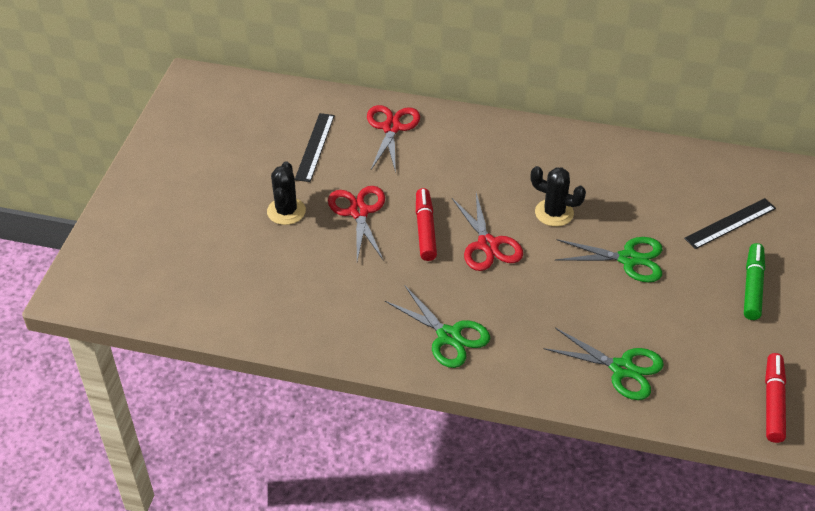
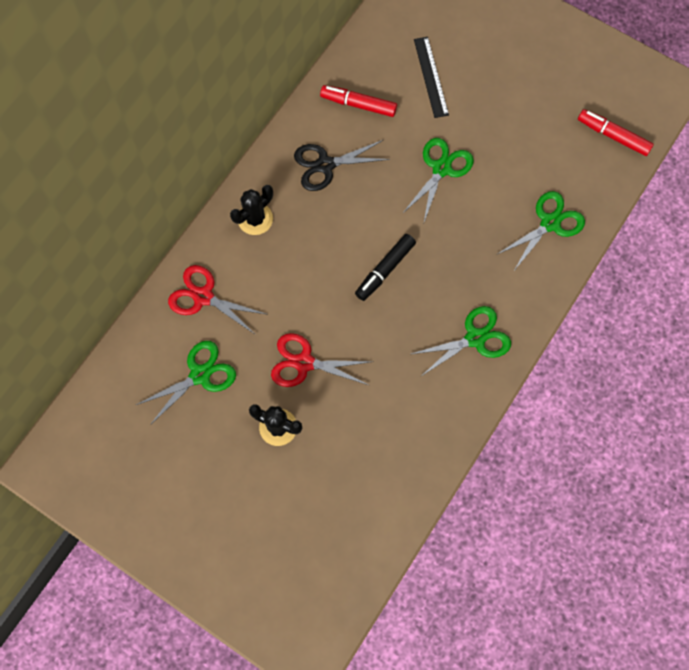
camera: 70 degrees left, 25 degrees up
(315, 147) = (200, 375): black ruler -> green scissors
(425, 230) = (348, 314): red marker -> red marker (358, 105)
(487, 245) = (385, 270): red scissors -> black marker
(554, 213) = (368, 202): black cactus -> black cactus (255, 219)
(575, 171) = (325, 165): none -> black scissors
(752, 287) = (502, 94): green marker -> none

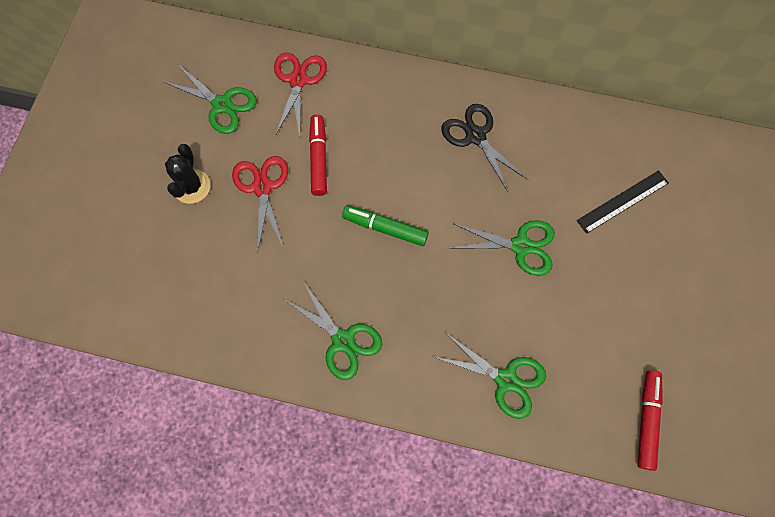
camera: 70 degrees right, 0 degrees up
(255, 219) = (392, 95): black cactus -> none
(358, 105) = (556, 144): red marker -> red marker (318, 159)
(385, 270) = (385, 228): black marker -> green marker

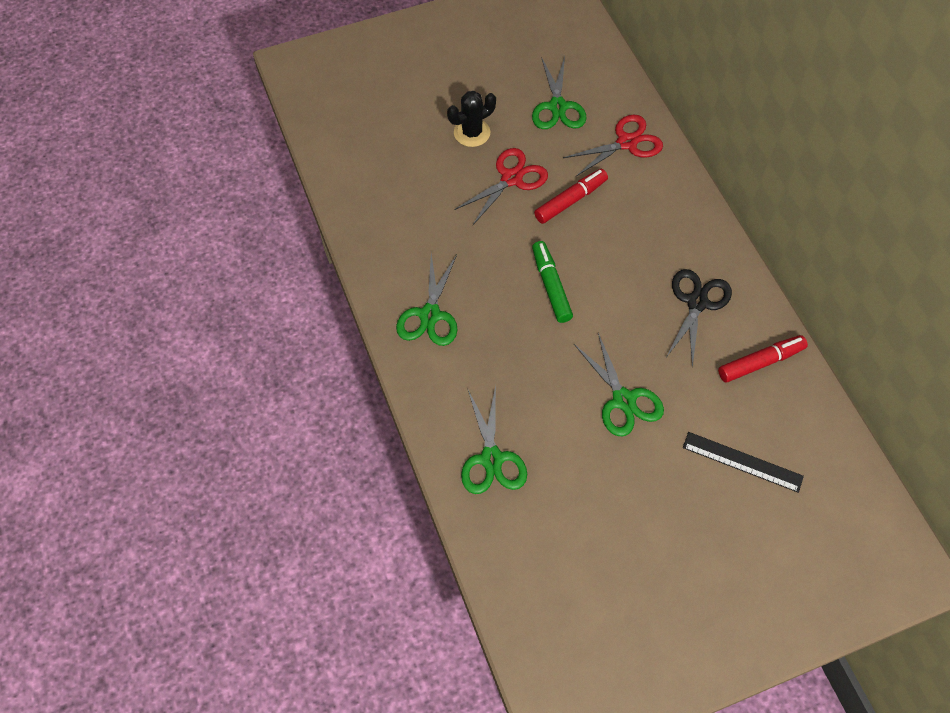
camera: 55 degrees right, 10 degrees down
(646, 420) = (544, 600): red marker -> red marker (760, 362)

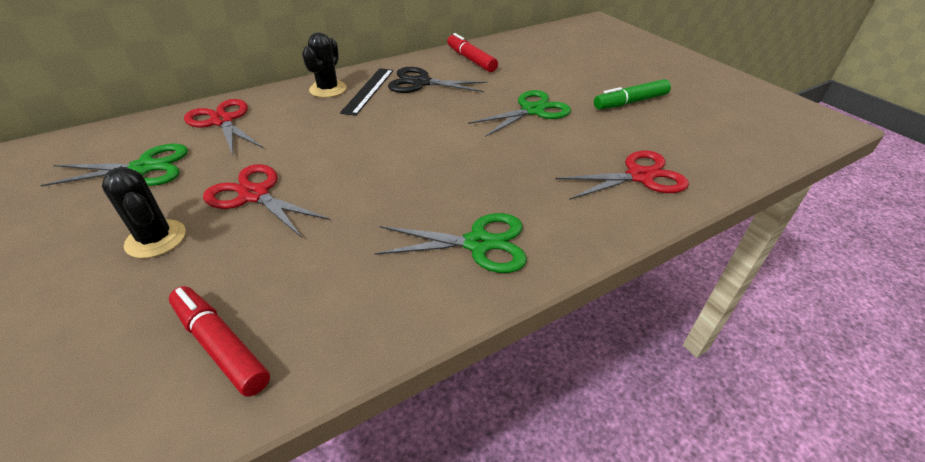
camera: 100 degrees left, 20 degrees down
(491, 459) = (639, 176): green scissors -> red scissors
(551, 286) = (416, 155): green marker -> green marker (630, 102)
(570, 200) = (298, 150): red marker -> red marker (221, 346)
(686, 218) = (328, 89): none -> black cactus
(742, 461) = (559, 65): black ruler -> black ruler (368, 90)

